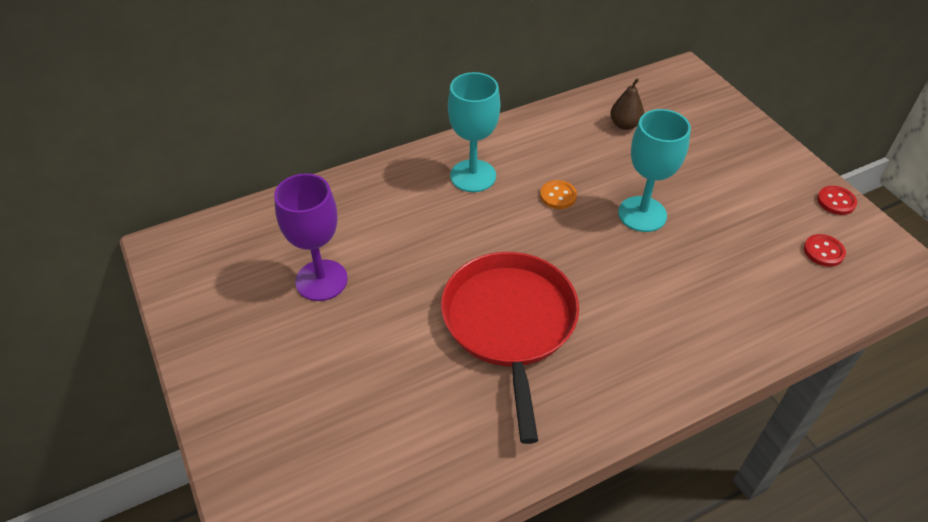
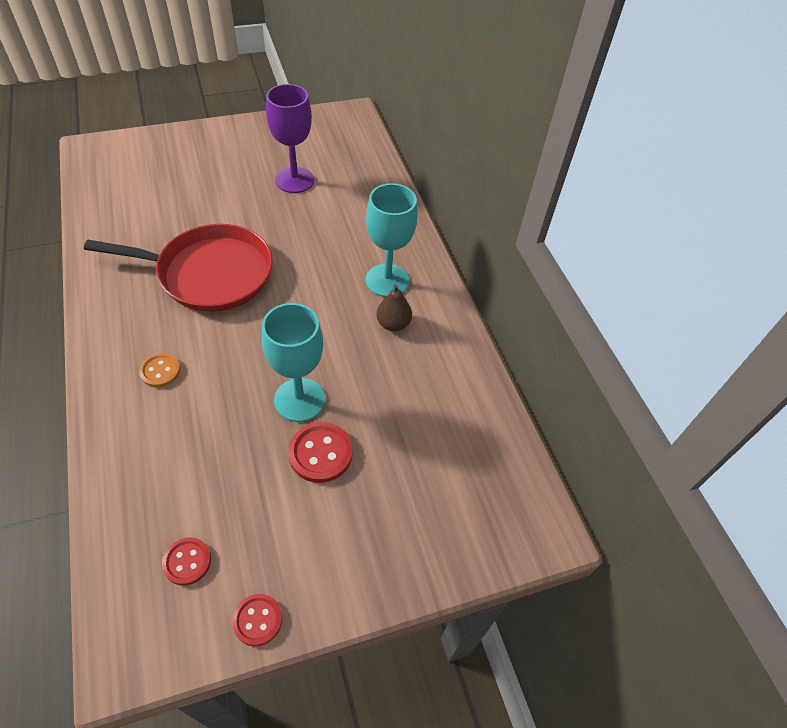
camera: 95 degrees right, 5 degrees up
(558, 196) = (344, 337): orange button -> orange button (160, 371)
(625, 125) = (444, 425): brown pear -> brown pear (393, 324)
(687, 191) = (320, 453): none -> red button

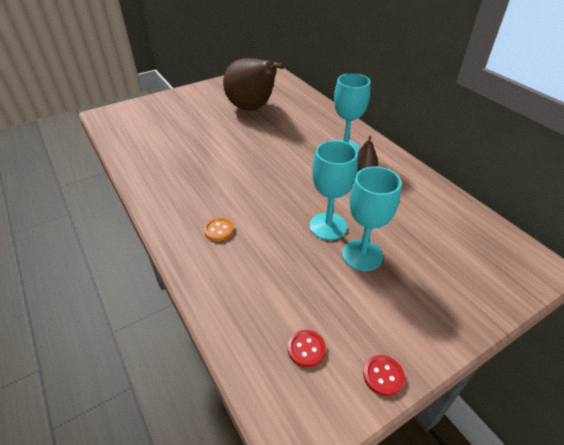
camera: 10 degrees left, 10 degrees down
(209, 273) = (223, 167): red pan -> none
(294, 180) = (252, 108): purple goblet -> brown pear
(320, 453) = (362, 255): red button -> turquoise goblet

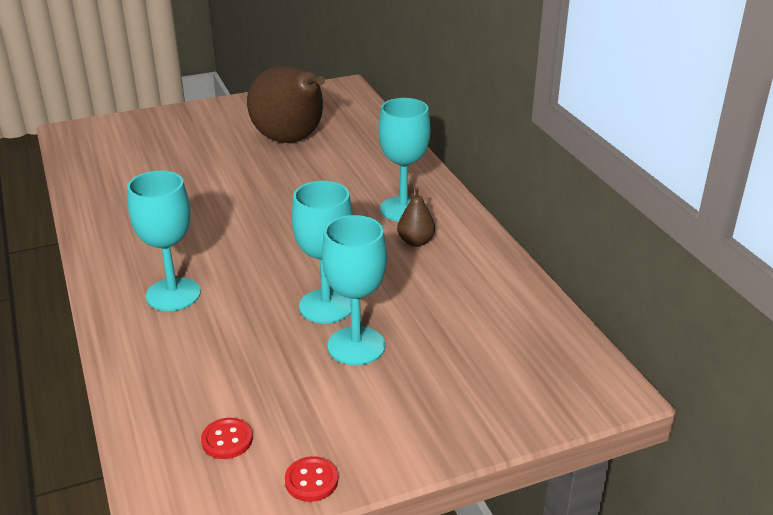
camera: 10 degrees right, 10 degrees down
(219, 230) = (173, 294): orange button -> turquoise goblet

